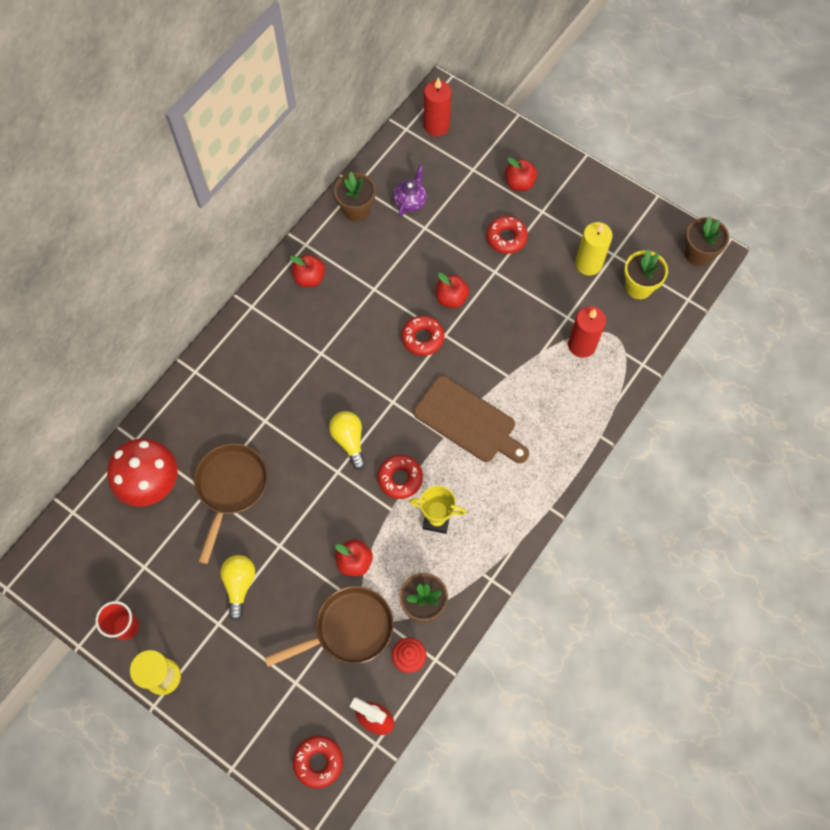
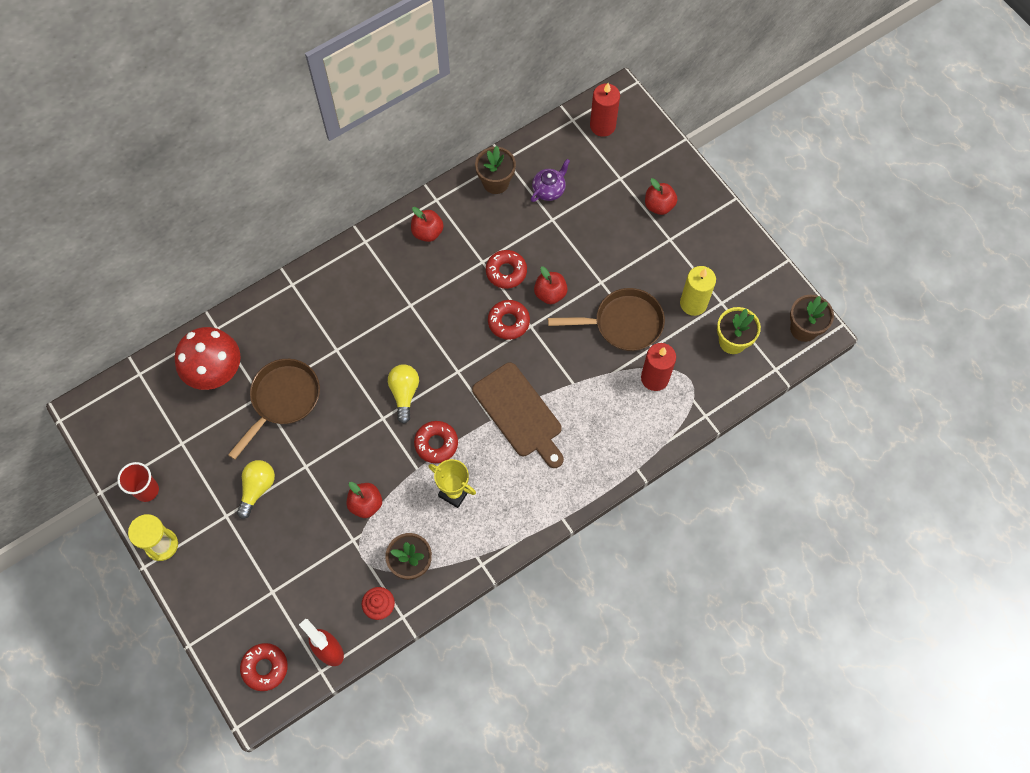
camera: 20 degrees right, 0 degrees up
(348, 629) = (337, 562): brown pan -> brown pan (623, 323)
(506, 238) = (625, 253): red donut -> red donut (506, 272)

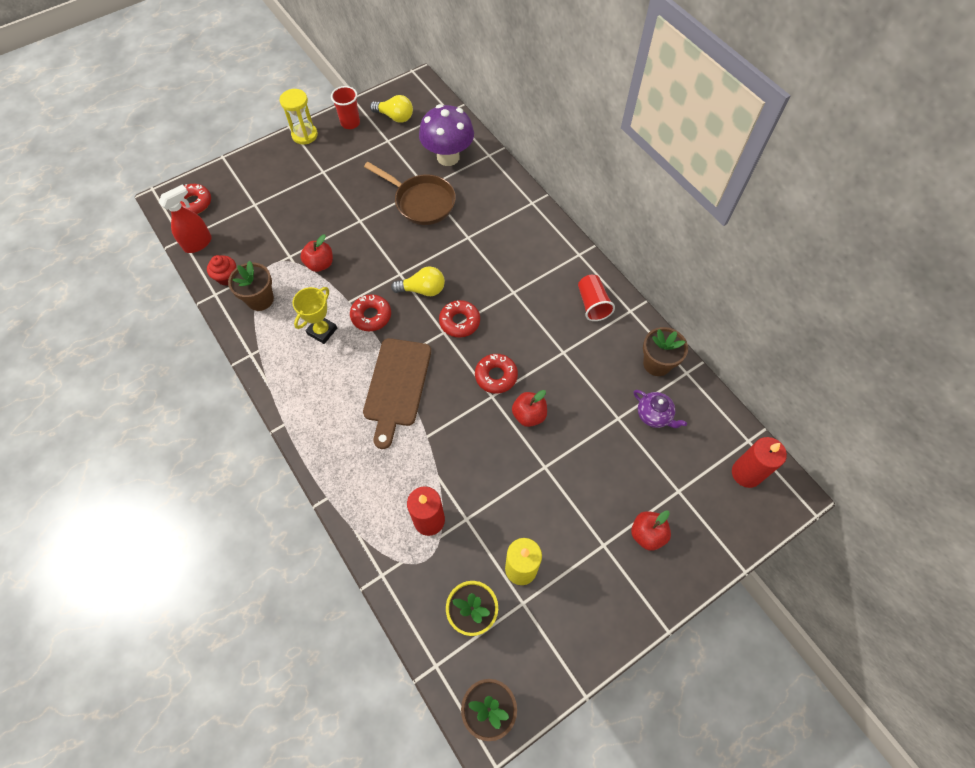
camera: 90 degrees right, 5 degrees down
(216, 373) = (448, 157): red mushroom -> purple mushroom
(257, 488) = (343, 190): yellow light bulb -> yellow light bulb (395, 117)
(427, 232) = (592, 304): red apple -> red cup
(506, 272) = (552, 374): red donut -> red donut (459, 322)
(519, 413) = (397, 386): brown cutting board -> brown cutting board turned 45 degrees counterclockwise
(623, 323) = (494, 489): brown pan -> none

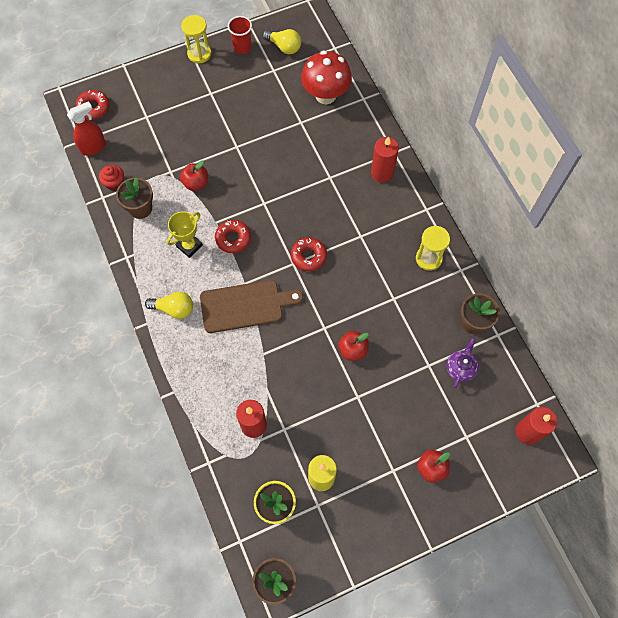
camera: 10 degrees right, 5 degrees up
(397, 386) = (245, 305): brown cutting board -> brown cutting board turned 120 degrees counterclockwise
(421, 202) = (294, 137): brown pan -> none
(423, 290) = (281, 221): yellow light bulb -> yellow light bulb (174, 309)
(448, 157) = (325, 95): purple mushroom -> red mushroom
(496, 376) = (331, 310): red donut -> none
(523, 225) = (382, 173): none -> red candle
(592, 304) = (428, 258): red cup -> yellow hourglass
(654, 415) = (460, 368): purple teapot -> purple teapot turned 120 degrees counterclockwise

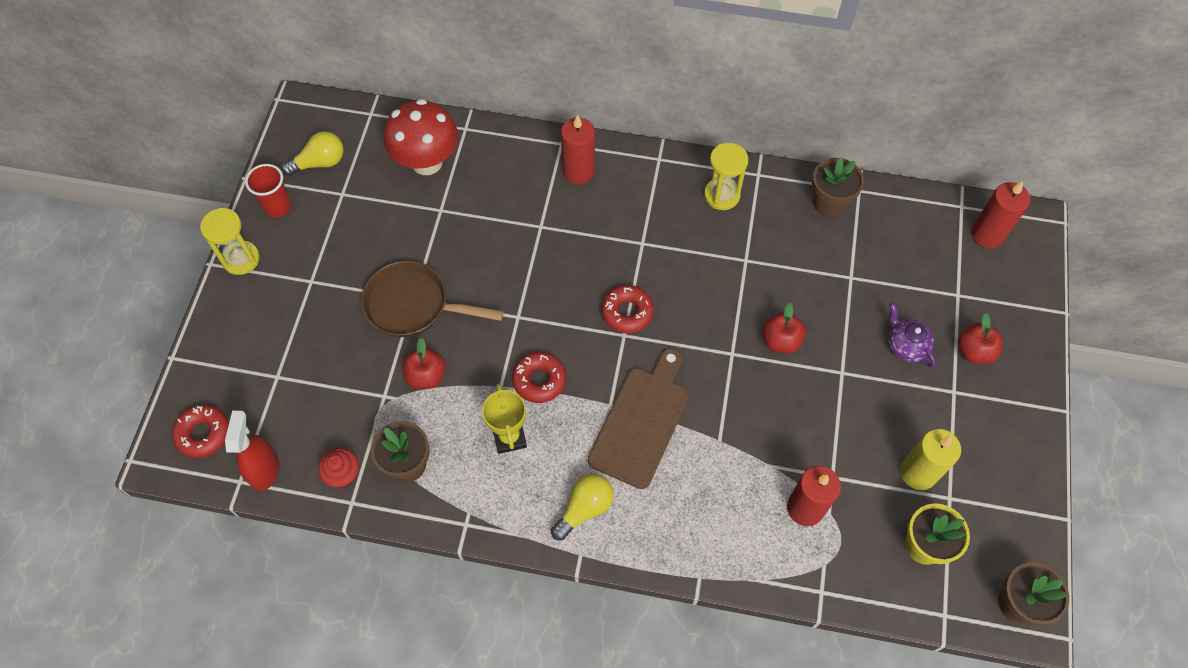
camera: 55 degrees left, 5 degrees down
(232, 149) = (413, 305): none -> brown pan
(460, 368) = (874, 249): purple teapot -> purple teapot (905, 346)

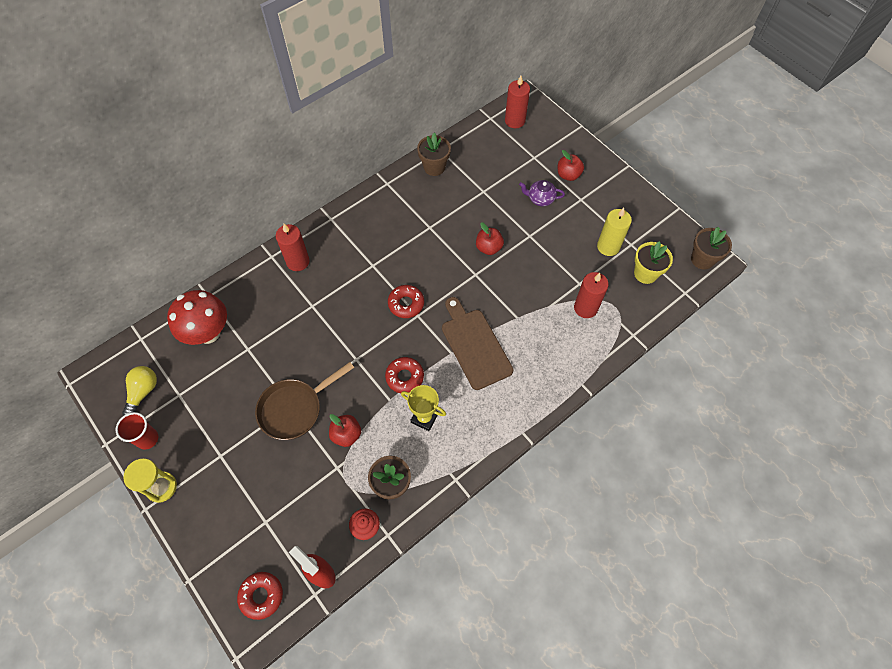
camera: 50 degrees left, 0 degrees up
(584, 509) = (499, 411): yellow light bulb -> none
(721, 195) = (382, 208): yellow hourglass -> none

